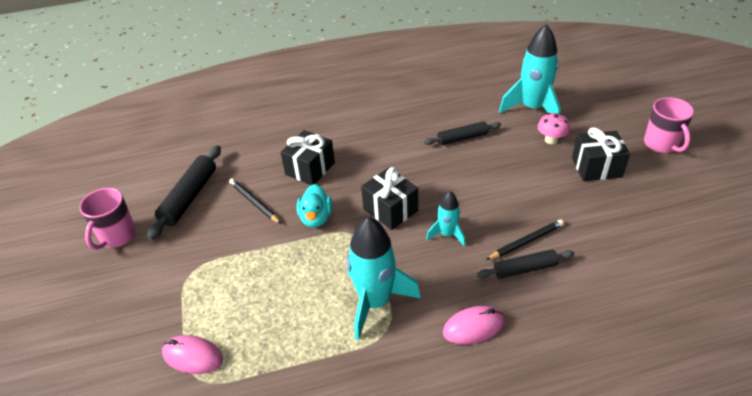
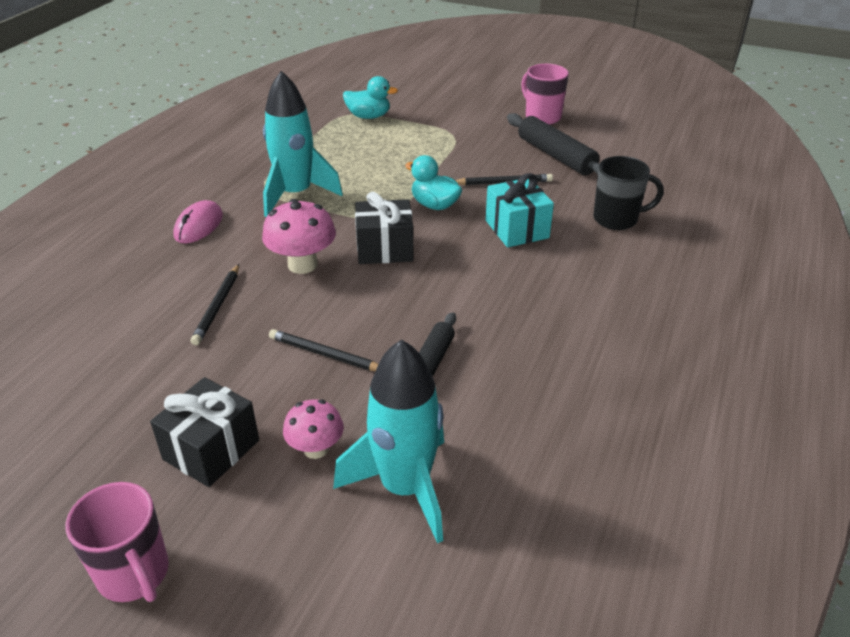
camera: 125 degrees right, 5 degrees down
(193, 356) = (369, 116): pink mouse -> turquoise duck
(260, 138) = (617, 219): none -> black mug
(310, 169) = (516, 229): black gift -> turquoise gift
(447, 234) = (302, 265): turquoise rocket -> pink mushroom
(501, 173) = (325, 355): none -> black pencil
(525, 269) = (195, 285): black rolling pin -> none
(661, 144) = (134, 574): pink mug -> pink mug turned 150 degrees counterclockwise

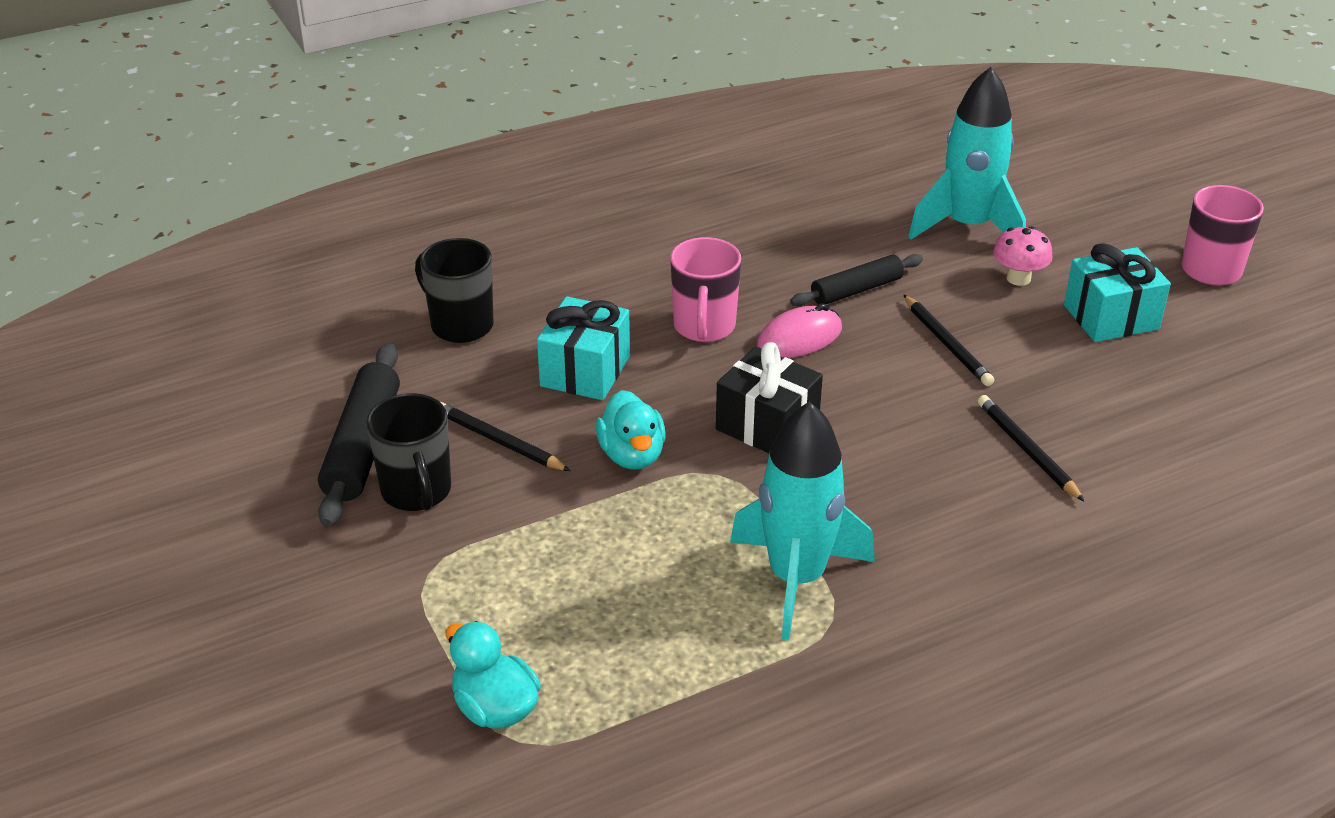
camera: 140 degrees left, 0 degrees up
(199, 226) = (980, 593): pink mouse -> pink mouse (799, 338)
(211, 450) = (1111, 317): black gift -> turquoise gift
(217, 306) = (1027, 450): black pencil -> black pencil turned 75 degrees counterclockwise
(302, 265) = (885, 455): pink mushroom -> none
(504, 153) = (417, 492): none -> black mug
(542, 117) = (245, 531): pink mug -> pink mug (704, 327)

